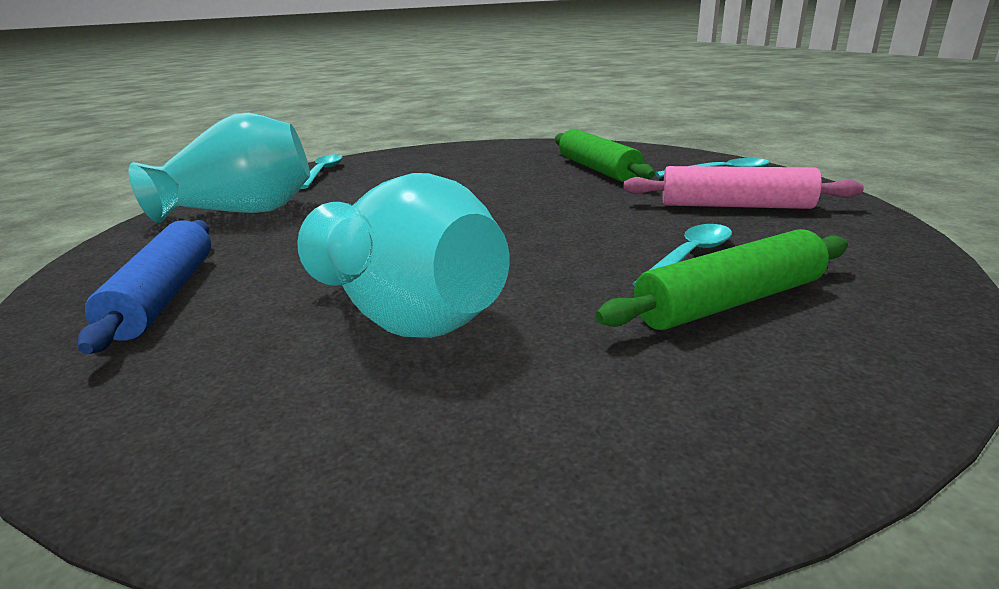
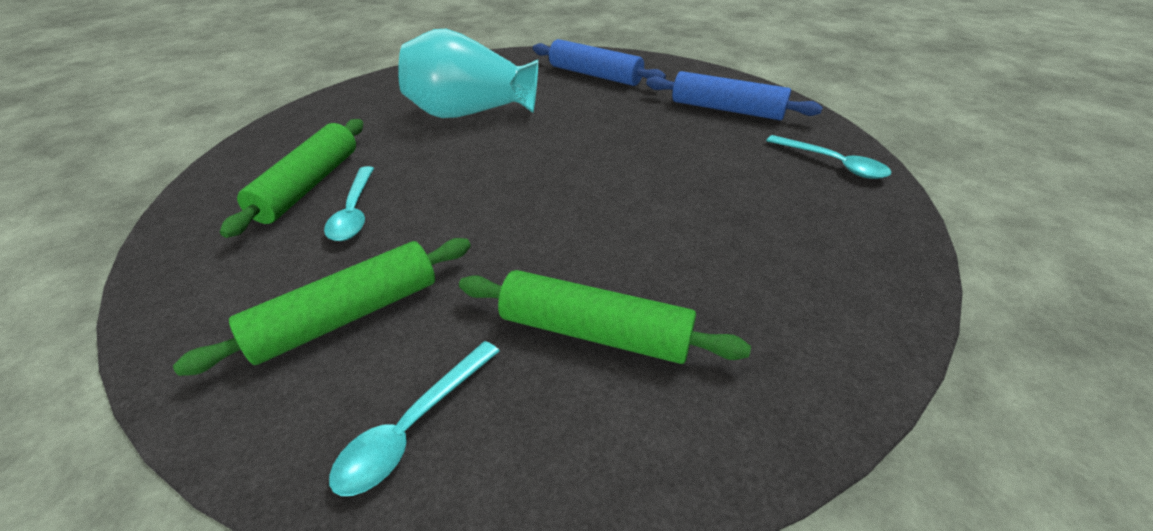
camera: 130 degrees right, 15 degrees up
(242, 212) = (727, 109): turquoise vase -> blue rolling pin
(735, 206) = (348, 316): pink rolling pin -> green rolling pin

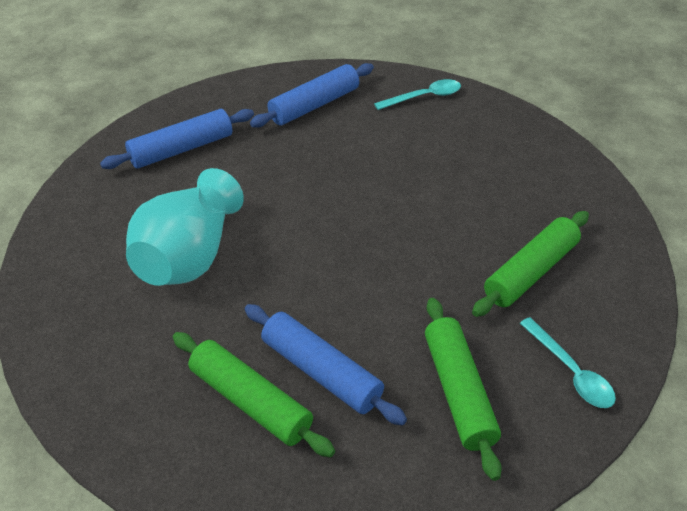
camera: 65 degrees left, 5 degrees up
(354, 212) = (321, 372): turquoise spoon -> blue rolling pin

